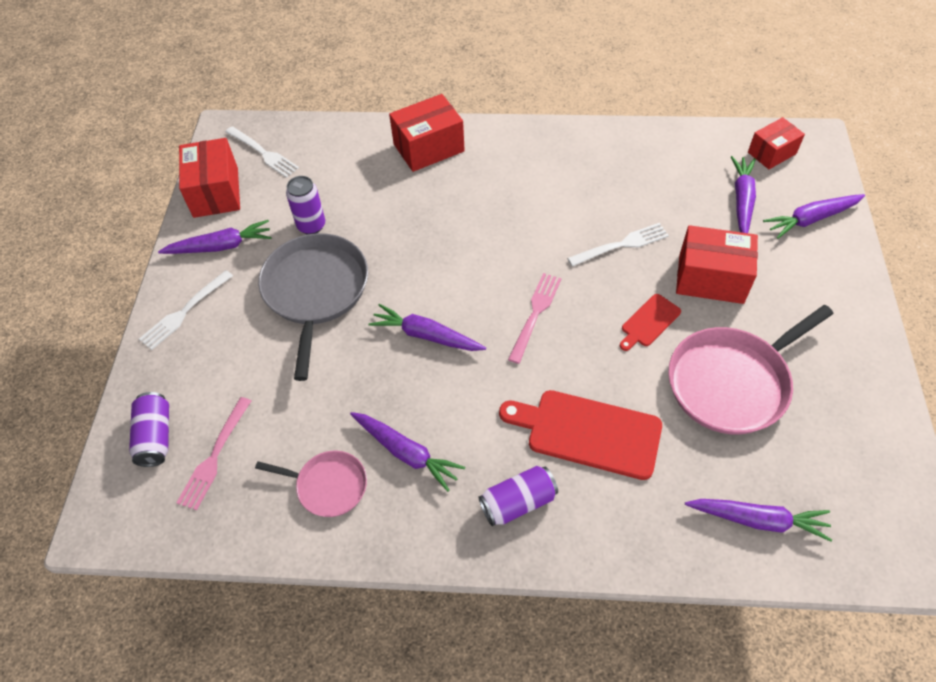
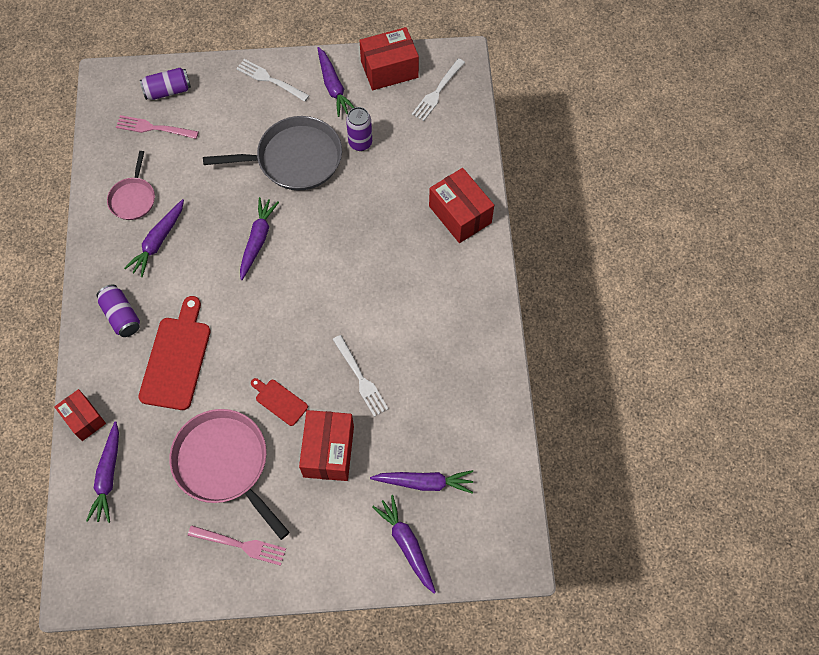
camera: 80 degrees right, 10 degrees up
(535, 314) = (282, 315): pink fork -> pink fork (240, 545)
(771, 153) = (491, 515): red box -> red box (84, 419)

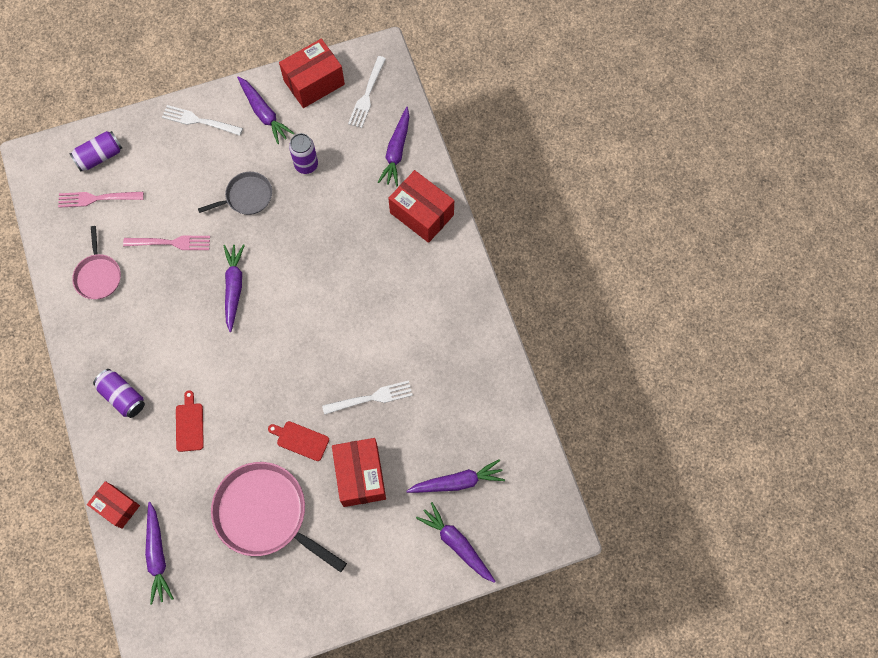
camera: 15 degrees left, 5 degrees up
(158, 241) = (136, 313): purple carrot -> purple carrot (396, 151)
(176, 358) = (189, 424): red cutting board -> red cutting board, size x0.52
(240, 545) = (303, 586): pink fork -> pink fork (170, 243)
(294, 159) = (246, 197): grey pan -> grey pan, size x0.55
(360, 378) = (371, 398): white fork -> white fork turned 60 degrees counterclockwise

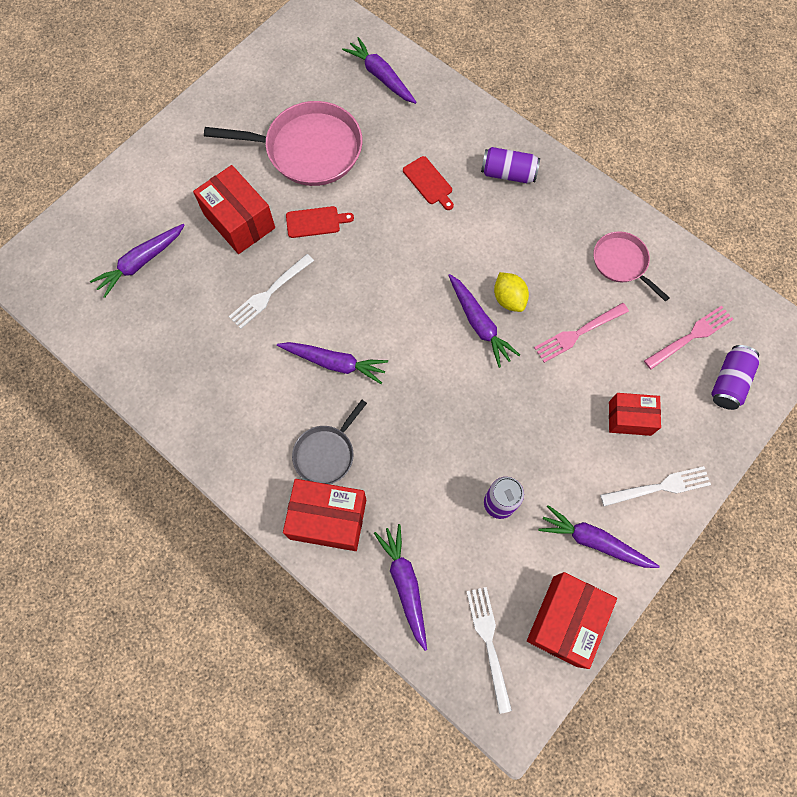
camera: 150 degrees right, 0 degrees up
(117, 506) = (443, 92): red box -> red box (629, 418)
(199, 294) = (509, 299): none -> yellow lemon
(246, 197) = (538, 427): grey pan -> grey pan (326, 453)
(457, 543) = (115, 212): purple carrot -> purple carrot (334, 363)

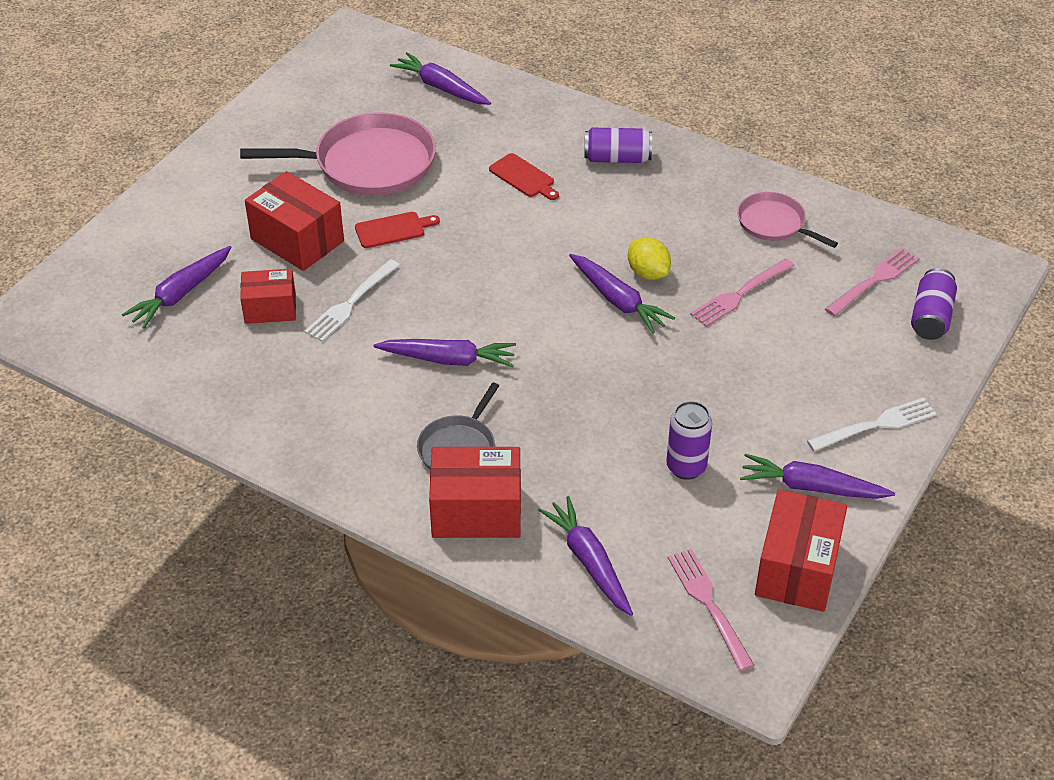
camera: 10 degrees left, 25 degrees down
(489, 643) = (709, 605): white fork -> pink fork
(629, 418) = (823, 365): red box -> red box (270, 308)

